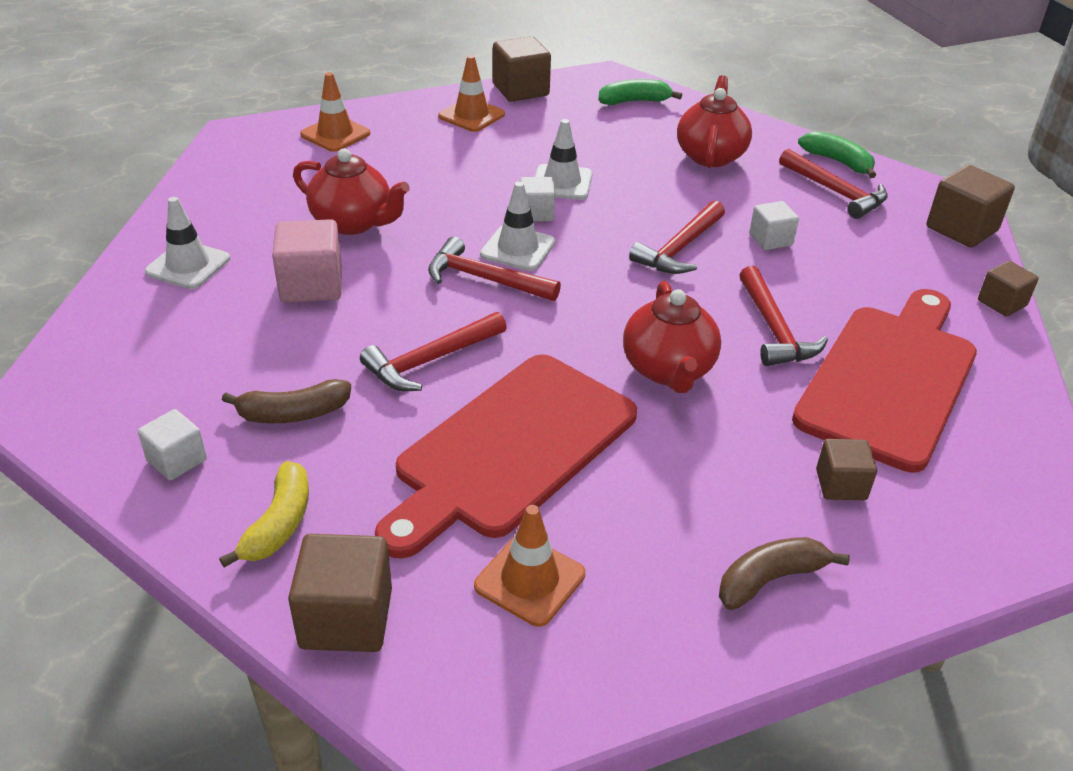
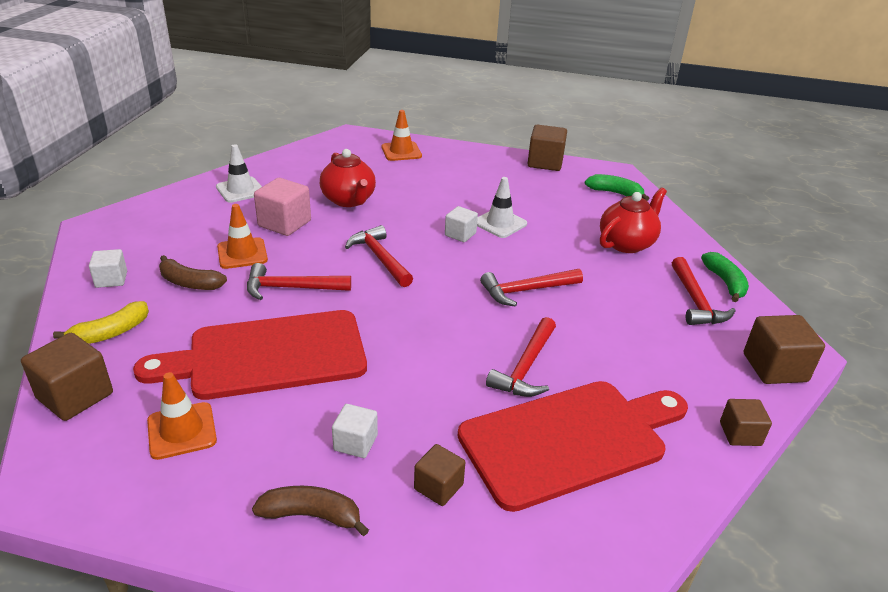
camera: 35 degrees right, 5 degrees down
(471, 115) = (494, 167): orange traffic cone -> orange traffic cone (242, 253)
(518, 248) = (422, 249): white traffic cone -> none
(668, 370) = (420, 358): red teapot -> none
(770, 240) = (600, 311): white cube -> white cube (355, 442)

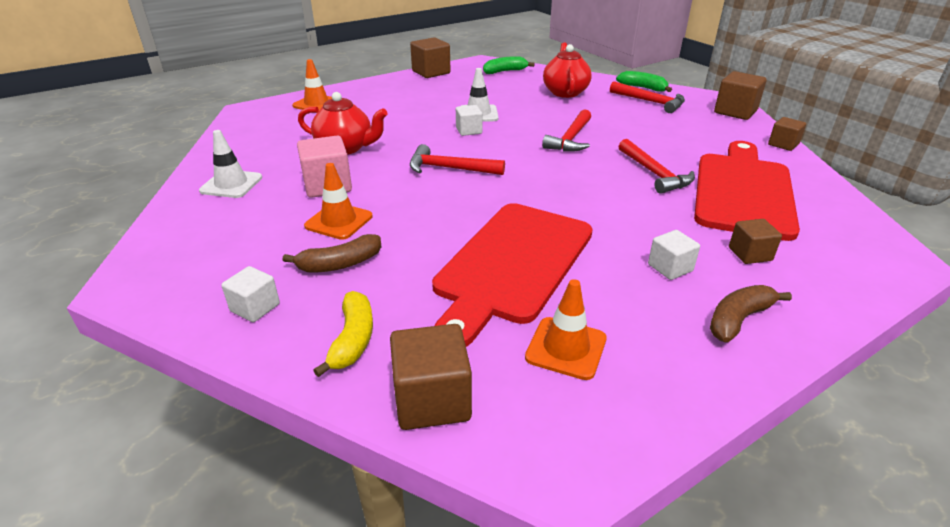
camera: 45 degrees left, 0 degrees up
(291, 288) = (431, 219): red hammer -> none

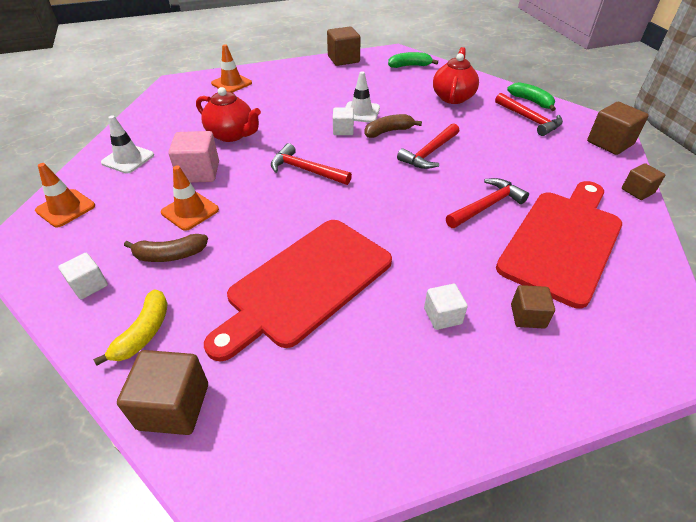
camera: 15 degrees right, 10 degrees up
(566, 348) = (305, 381): orange traffic cone -> orange traffic cone (65, 208)
(654, 174) = (486, 206): red hammer -> red hammer turned 120 degrees counterclockwise
(738, 319) = (475, 387): brown banana -> brown banana (388, 131)

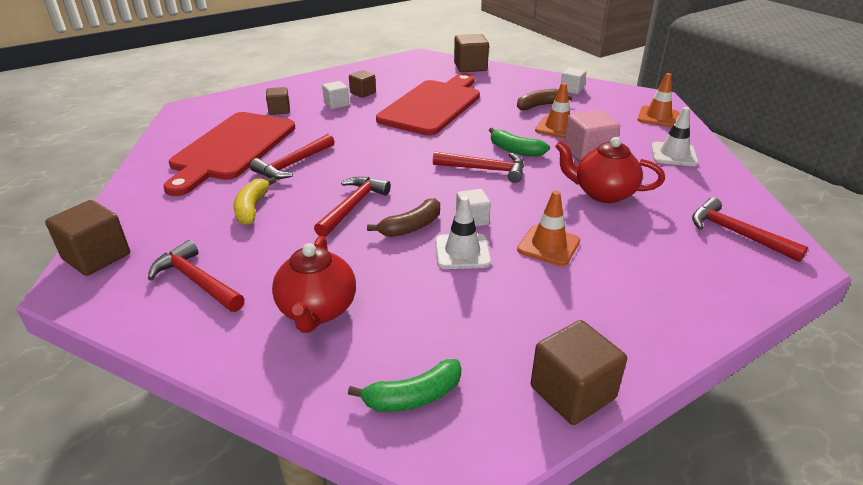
camera: 165 degrees right, 10 degrees down
(144, 333) = (513, 80): yellow banana -> yellow banana (252, 208)
(183, 98) = (736, 233): none -> red hammer
(231, 83) = (710, 276): orange traffic cone -> orange traffic cone (548, 245)
(531, 101) = (172, 324): green banana -> green banana (515, 150)
(637, 191) = (120, 198): brown cube -> brown cube (363, 93)

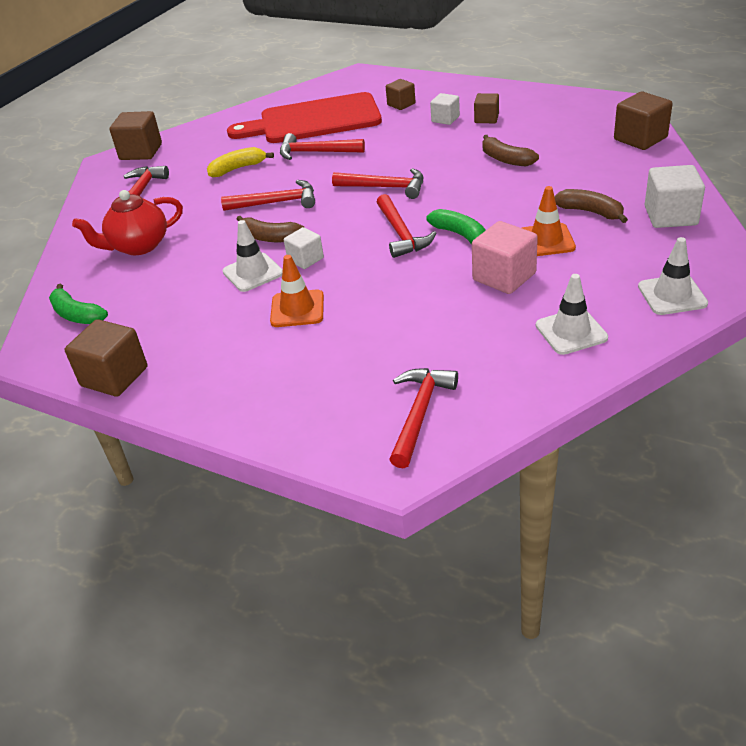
camera: 65 degrees right, 5 degrees up
(404, 154) = (385, 187): none -> red hammer
(432, 105) = (505, 159): red cutting board -> brown banana
(515, 150) = (460, 235): green banana -> green banana turned 135 degrees clockwise
(571, 90) = (670, 216): white cube -> white cube, size x1.63
(603, 193) = (422, 310): red teapot -> none
(658, 117) = (672, 295): orange traffic cone -> white traffic cone

